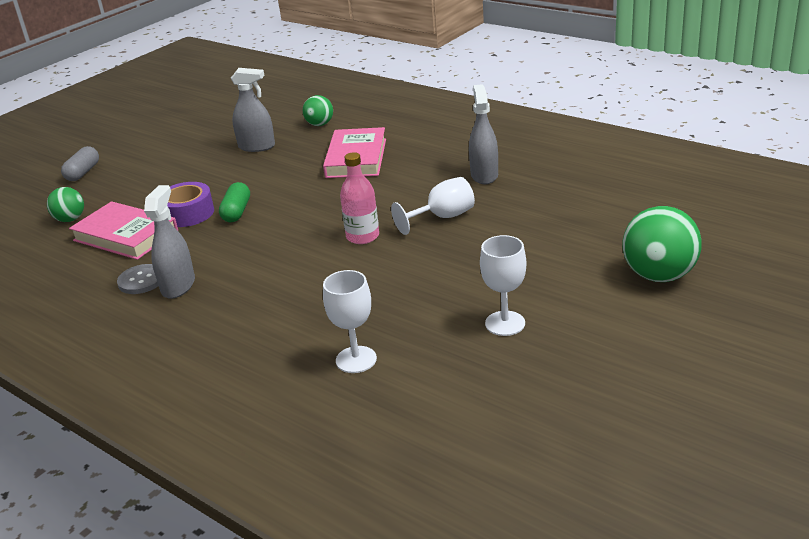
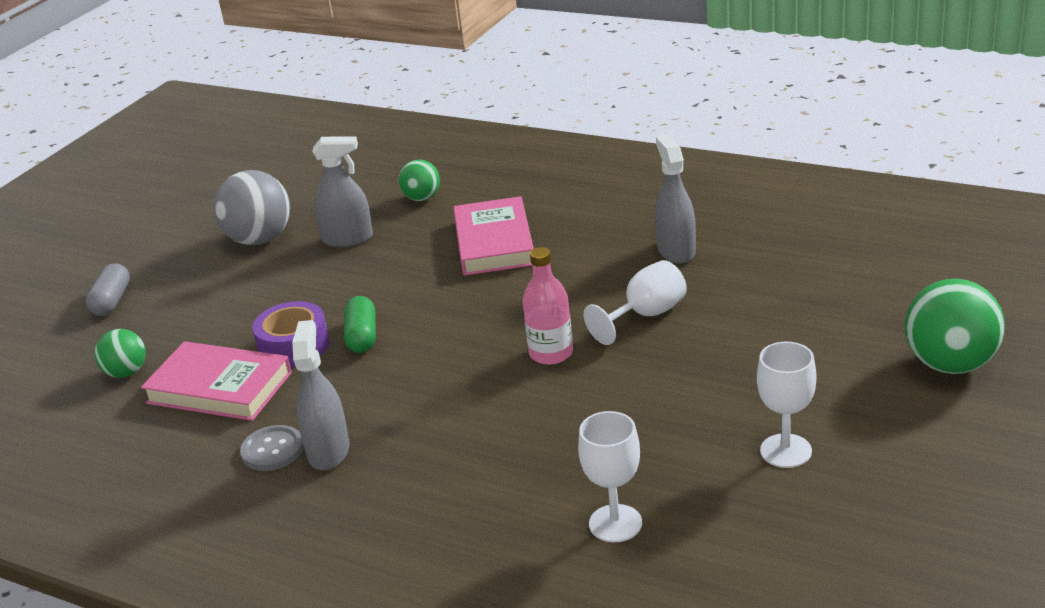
camera: 10 degrees left, 0 degrees up
(198, 142) = (260, 239): none -> grey ball

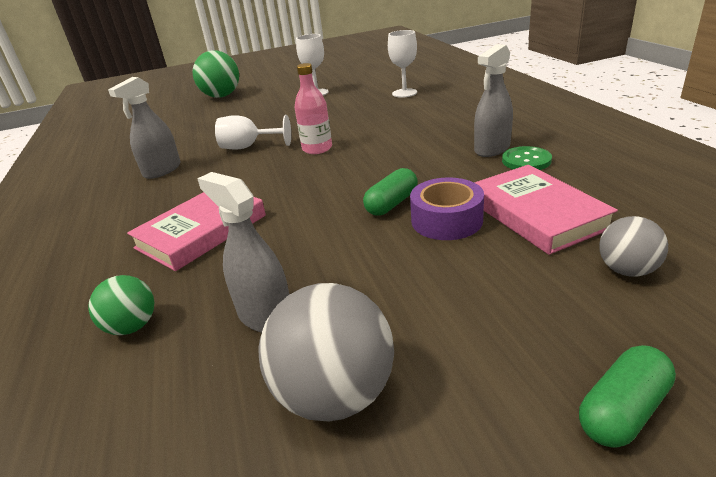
camera: 135 degrees left, 0 degrees up
(112, 301) = (622, 410): grey capsule -> green capsule
(126, 372) = (627, 270): green ball -> grey ball
(272, 450) = (526, 160): grey button -> green button

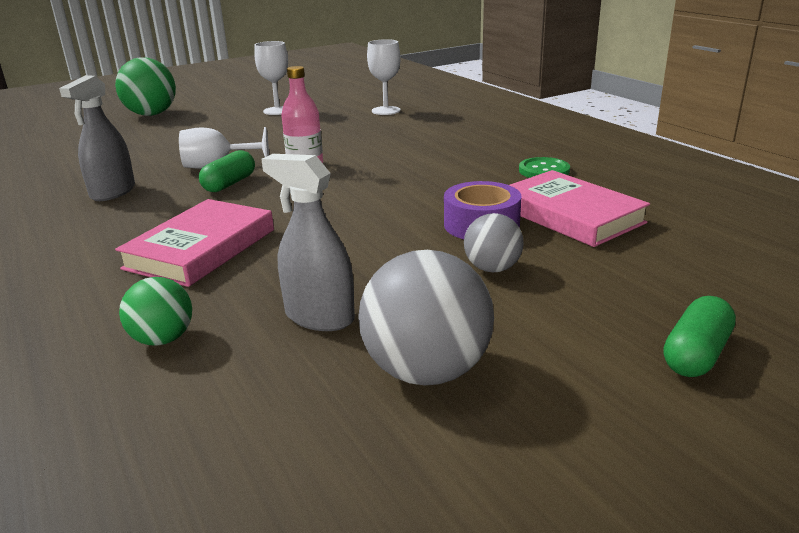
camera: 15 degrees left, 5 degrees down
(392, 204) = (416, 213): green capsule -> green capsule (229, 184)
(492, 149) = (504, 161): grey spray bottle -> none
(627, 270) = (669, 254): grey ball -> grey ball (492, 268)

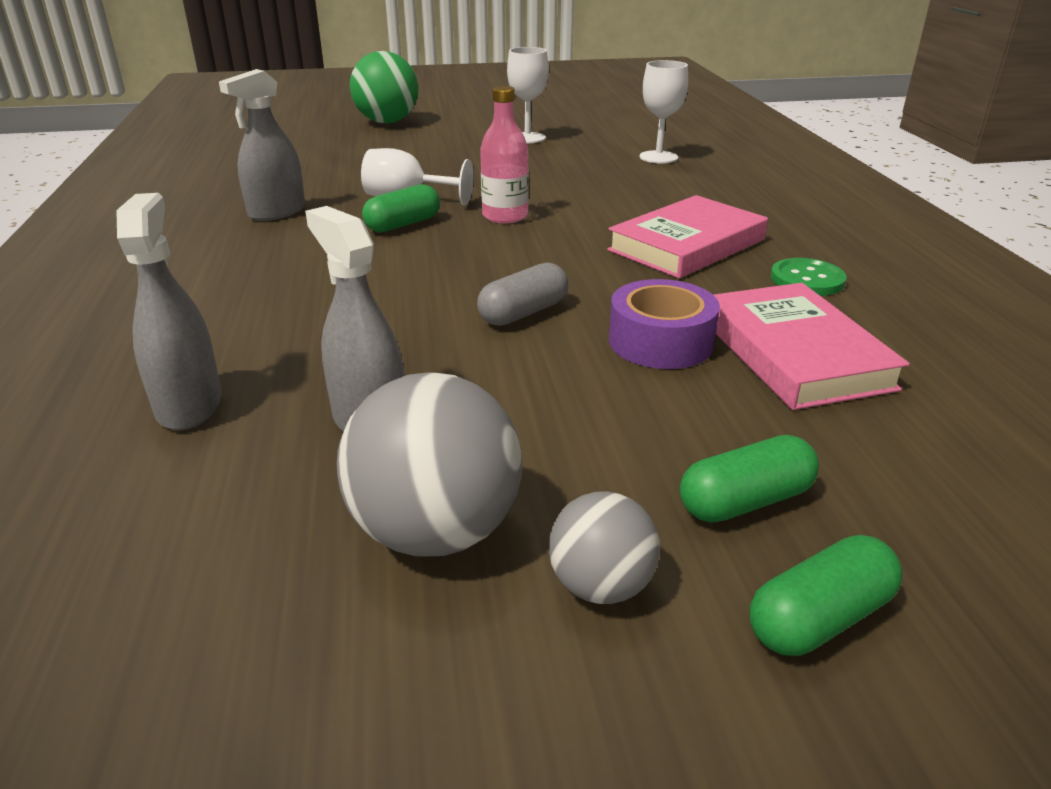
camera: 20 degrees right, 5 degrees up
(163, 339) = (189, 405): green ball -> grey spray bottle
(201, 249) = (311, 301): pink book -> pink book (687, 245)
(373, 225) = (523, 313): none -> grey capsule
(492, 268) = (627, 408): grey ball -> grey ball (601, 586)
(606, 303) = (745, 501): none -> green capsule

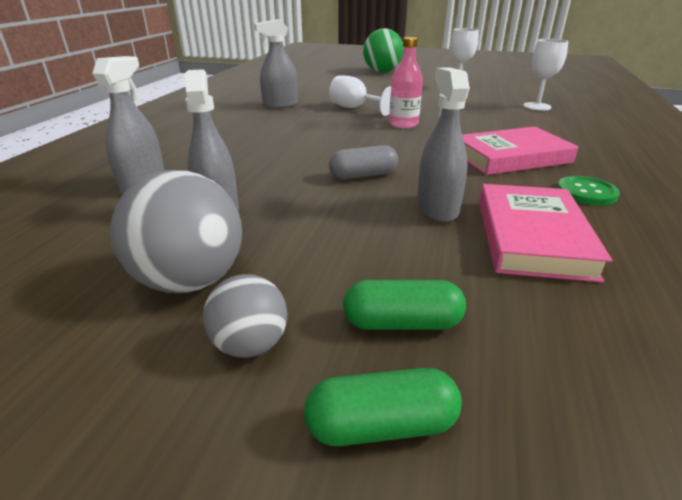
camera: 25 degrees right, 0 degrees up
(403, 224) = (340, 120): green capsule -> none
(660, 342) = (437, 209): purple tape -> grey spray bottle

